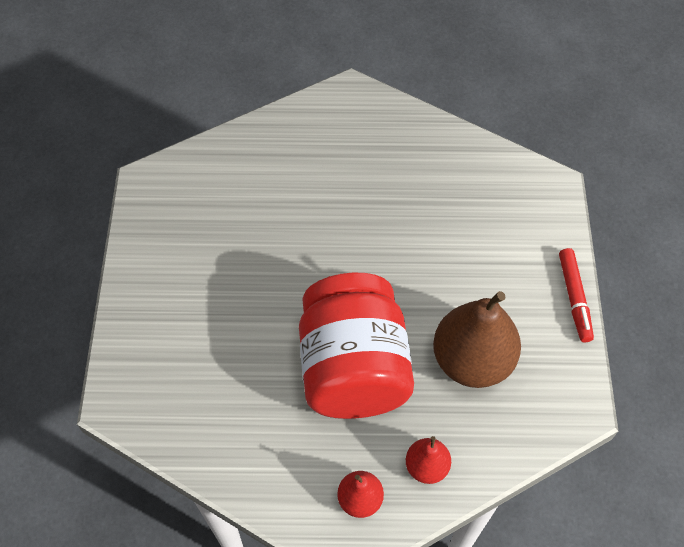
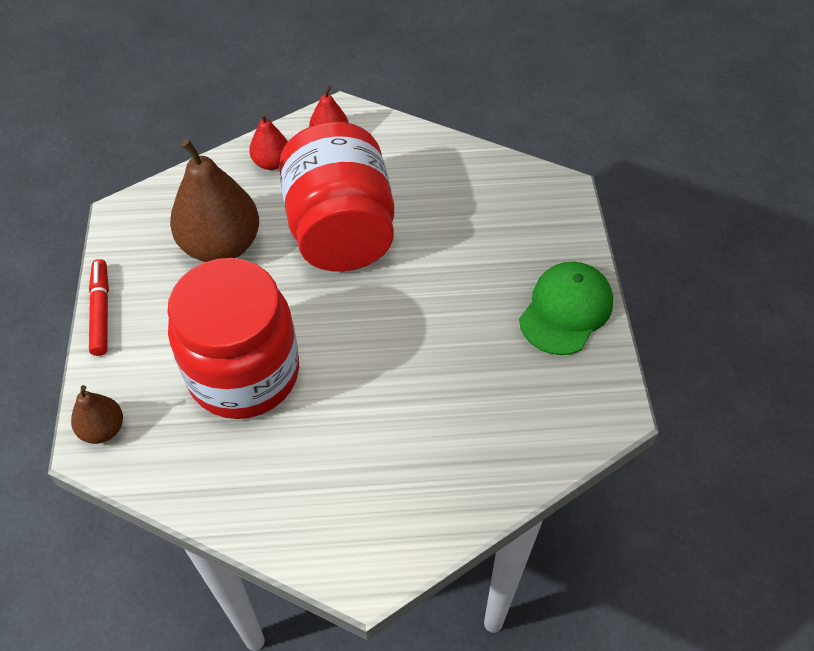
camera: 175 degrees right, 5 degrees down
(156, 267) = (566, 310): none -> green cap
(440, 232) = (244, 373): none -> red jar
(547, 196) = (103, 429): none -> brown pear

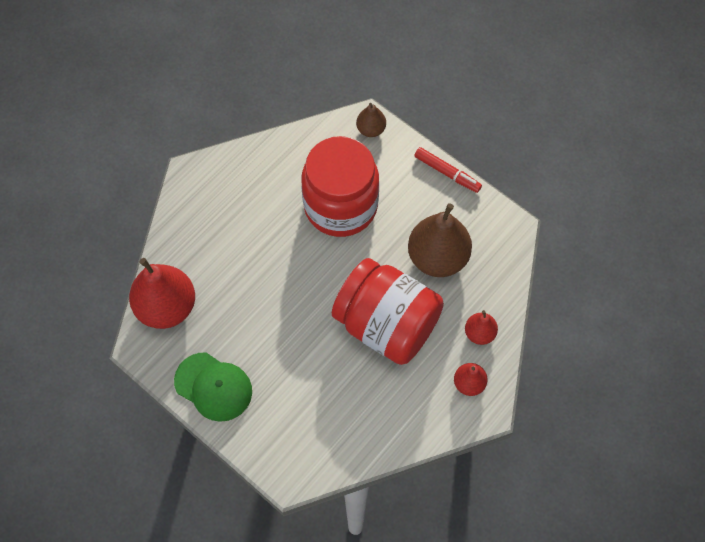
camera: 135 degrees right, 10 degrees up
(546, 428) = (166, 307): none -> red pear
(566, 310) = (213, 387): green cap -> green cap turned 45 degrees counterclockwise

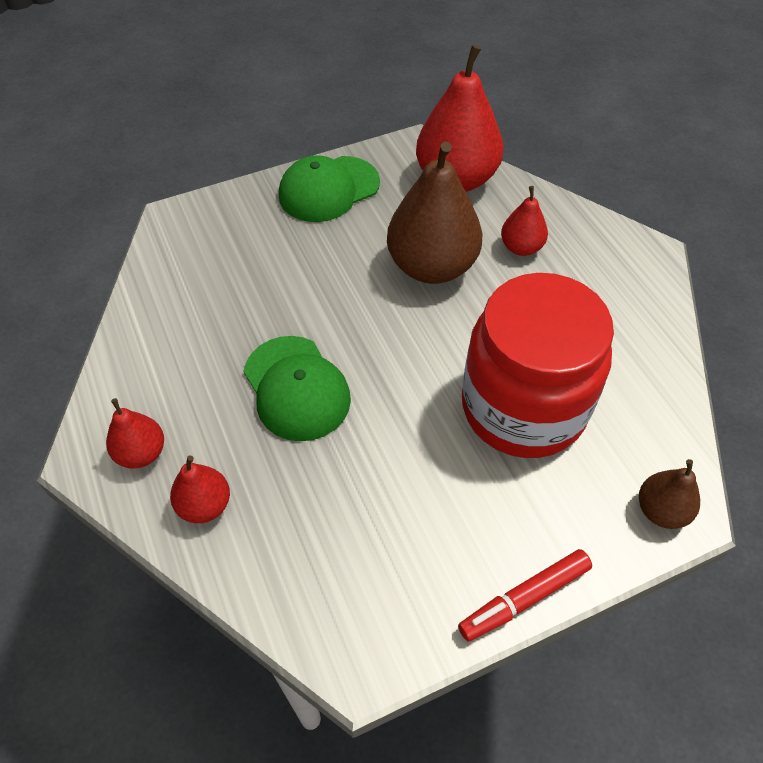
camera: 115 degrees right, 10 degrees down
(217, 245) = (521, 247): none -> red pear
(386, 325) = (296, 388): red jar -> green cap
(437, 258) = (366, 505): brown pear -> brown pear (432, 266)

